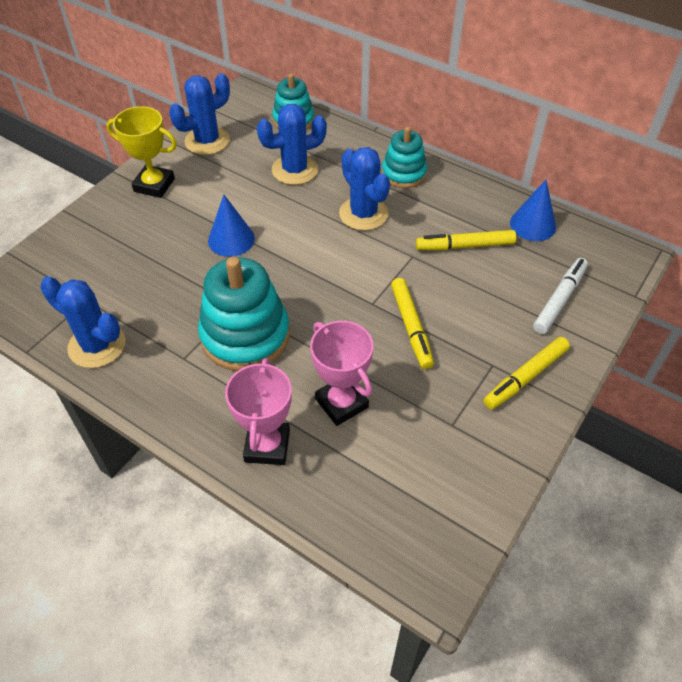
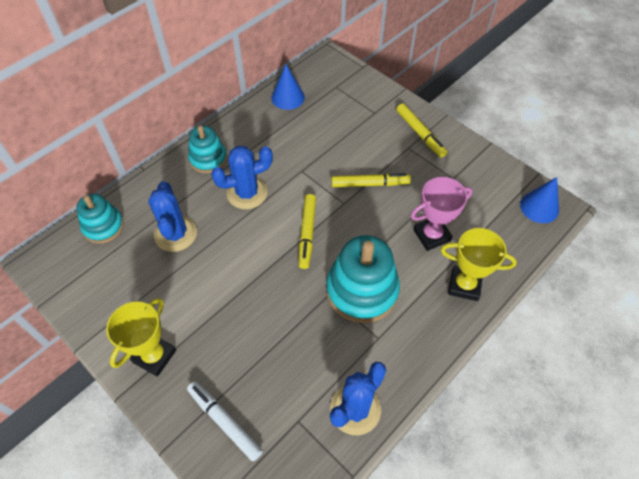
camera: 80 degrees left, 5 degrees up
(207, 141) = (104, 303): blue cactus -> none
(231, 239) = (251, 292): blue cone -> blue cone (539, 207)
(267, 446) = (464, 285): pink trophy -> yellow trophy
(465, 246) = (299, 138): yellow marker -> yellow marker (307, 233)
(559, 300) = (360, 102): white marker -> white marker (225, 422)

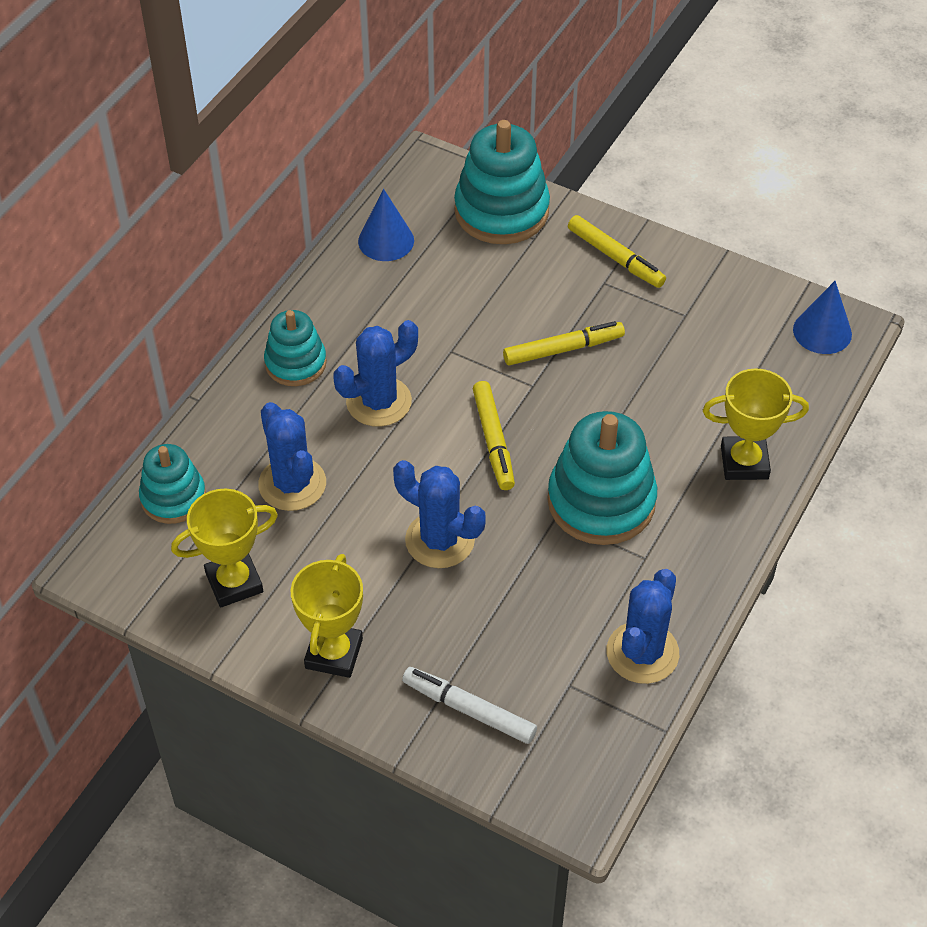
camera: 15 degrees left, 5 degrees down
(114, 291) = (234, 582): none -> yellow trophy
(250, 293) = (440, 540): none -> blue cactus
(361, 93) = (501, 211): none -> turquoise stacking toy
(431, 235) = (678, 404): pink trophy -> none

